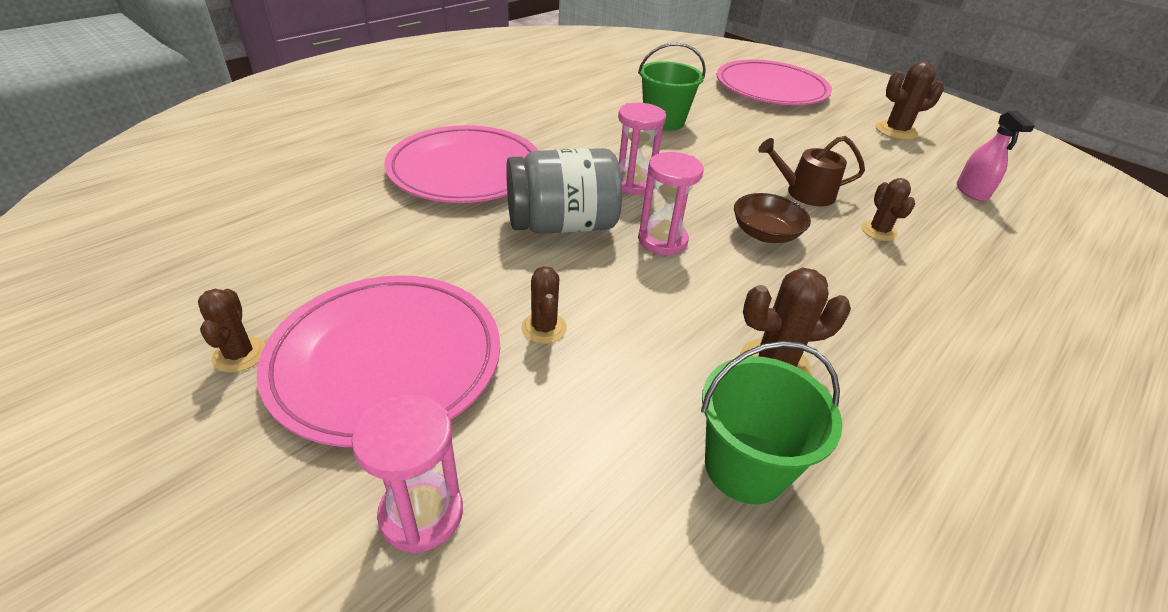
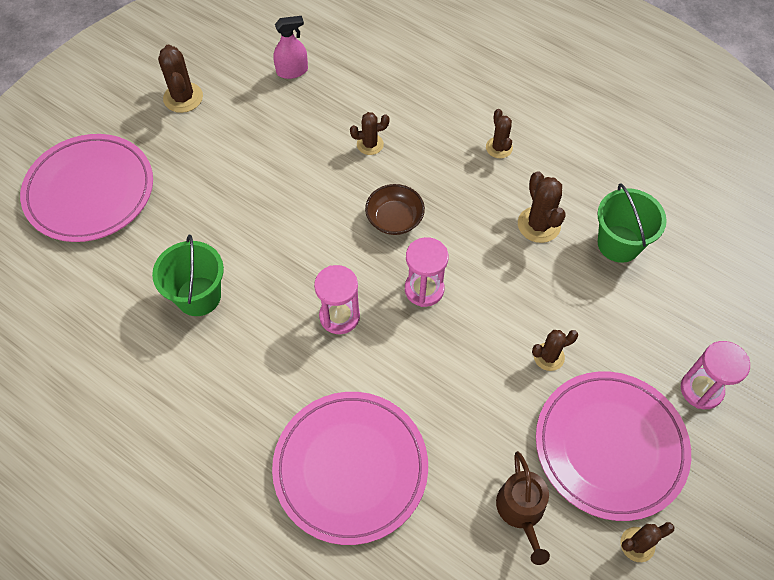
camera: 95 degrees left, 20 degrees up
(562, 225) = (422, 365): grey jar -> none
(804, 193) = (323, 186): brown watering can -> brown watering can (521, 511)
(920, 348) = (499, 148): none -> brown cactus

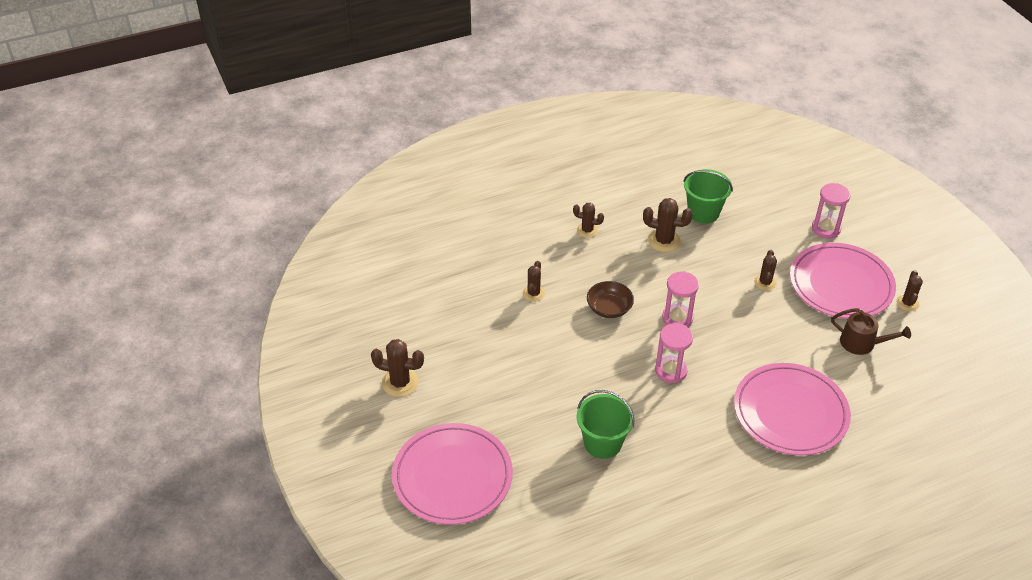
camera: 60 degrees left, 15 degrees down
(292, 71) = (427, 307): pink spray bottle -> none

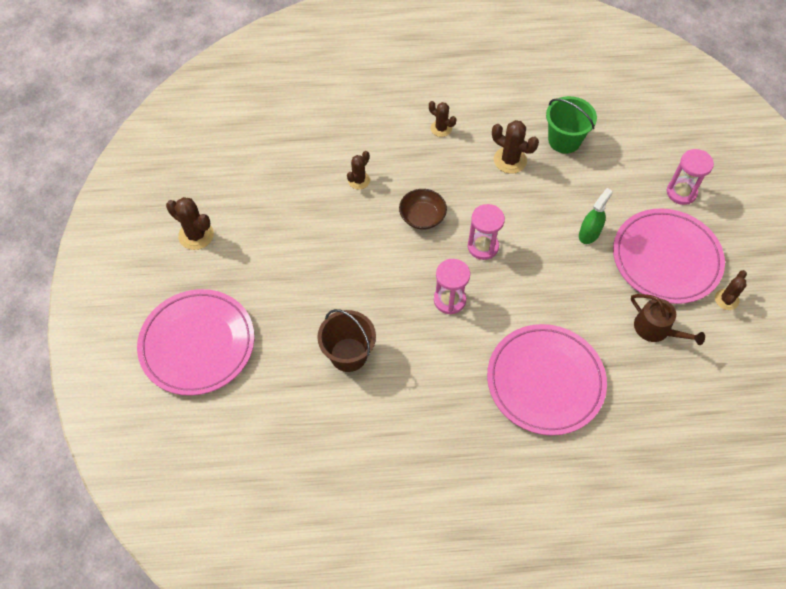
camera: 20 degrees right, 15 degrees up
(602, 443) = (348, 354): green bucket -> brown bucket
(765, 282) = (589, 233): brown cactus -> green spray bottle

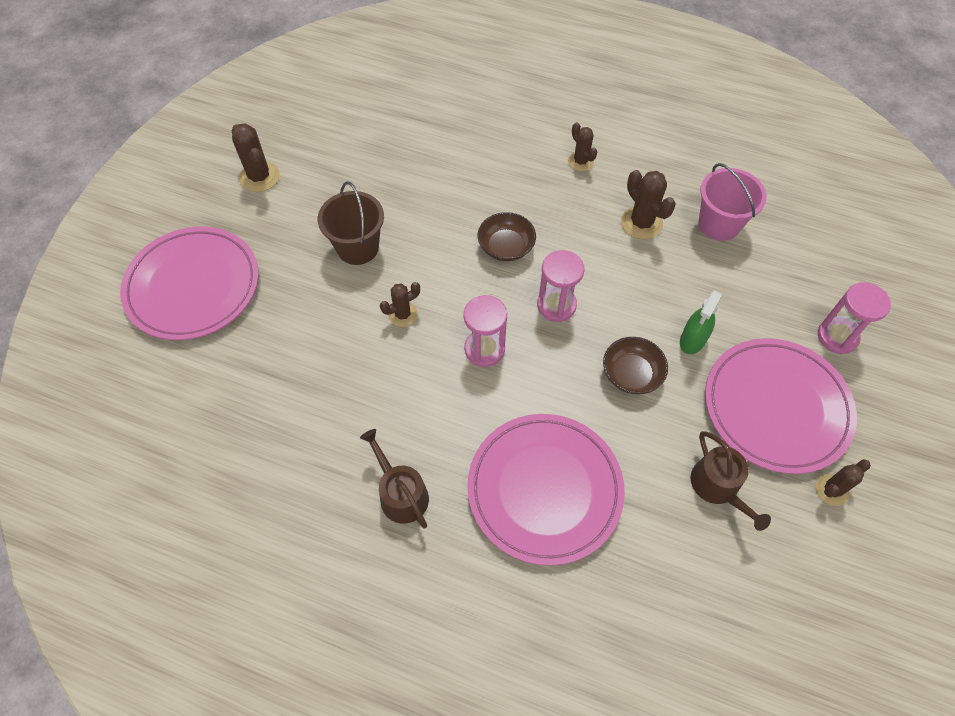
camera: 25 degrees right, 0 degrees up
(348, 354) = (339, 362): brown bucket -> brown bucket (358, 247)
(359, 180) = (458, 183): brown cactus -> brown cactus (403, 314)
(448, 428) = (400, 493): none -> brown watering can
(561, 275) = (631, 374): none -> brown bowl
(564, 140) = (719, 224): green bucket -> pink bucket
(589, 233) = (692, 340): green spray bottle -> green spray bottle turned 150 degrees clockwise

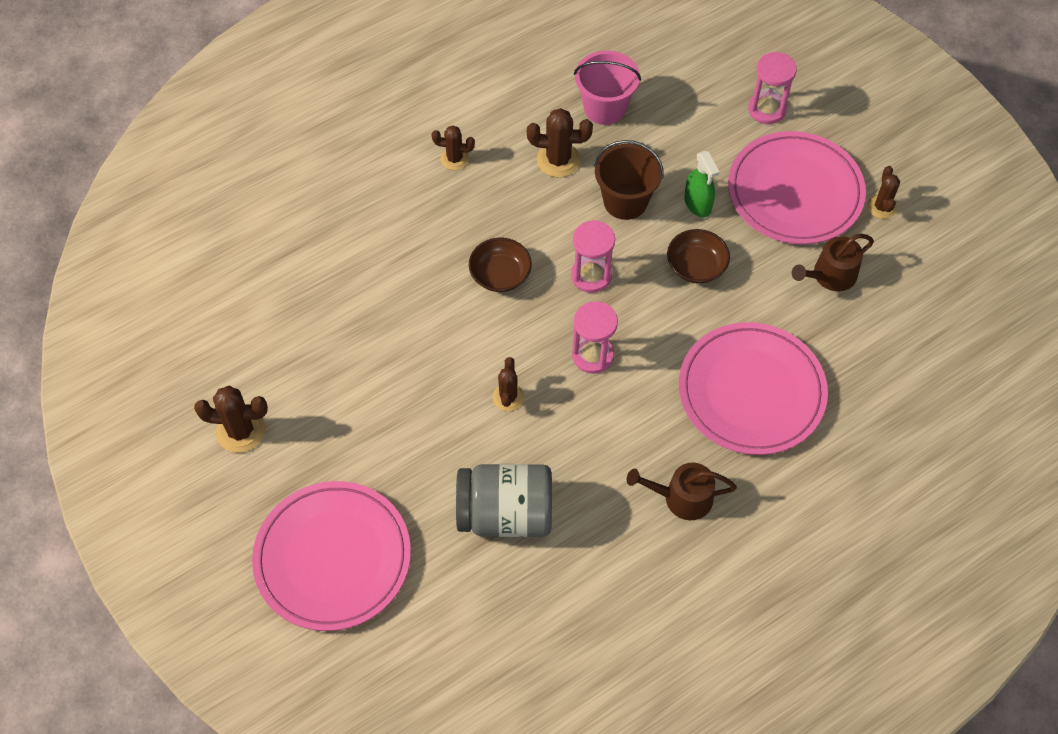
camera: 55 degrees left, 0 degrees up
(299, 373) = (505, 514): none -> grey jar
(358, 247) = (403, 392): brown bucket -> brown bucket (625, 201)
(718, 487) = (830, 275): brown watering can -> brown watering can turned 135 degrees clockwise

